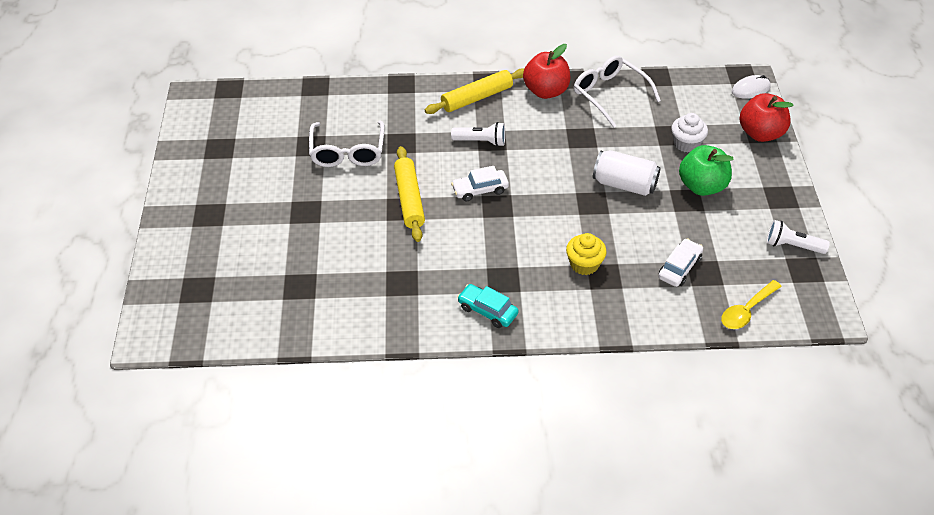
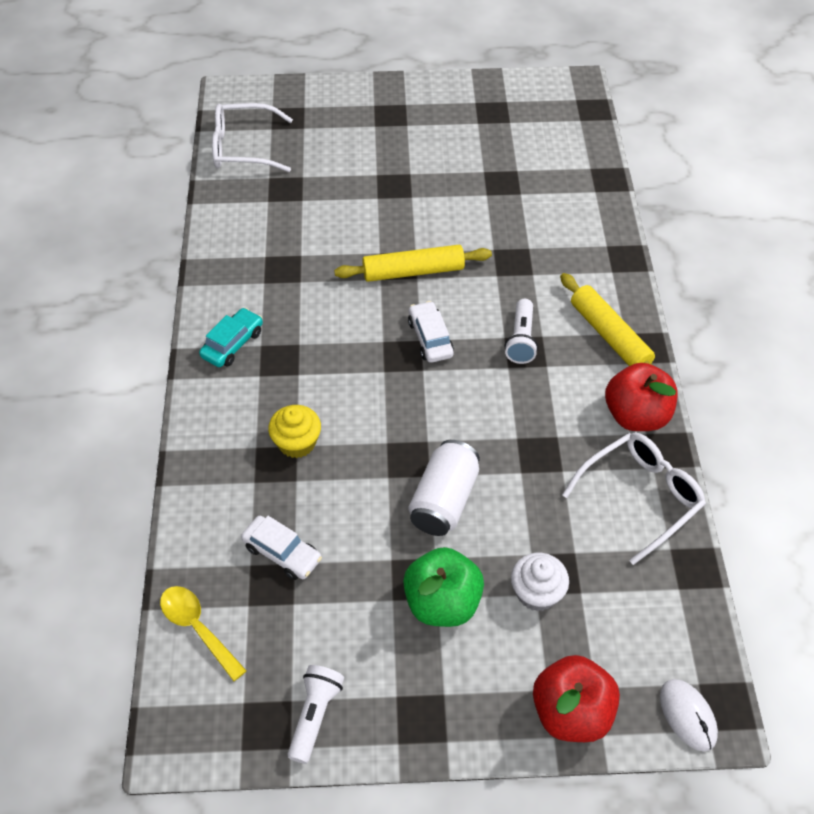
camera: 90 degrees right, 5 degrees up
(347, 152) = (492, 214): white glasses -> white glasses (243, 148)

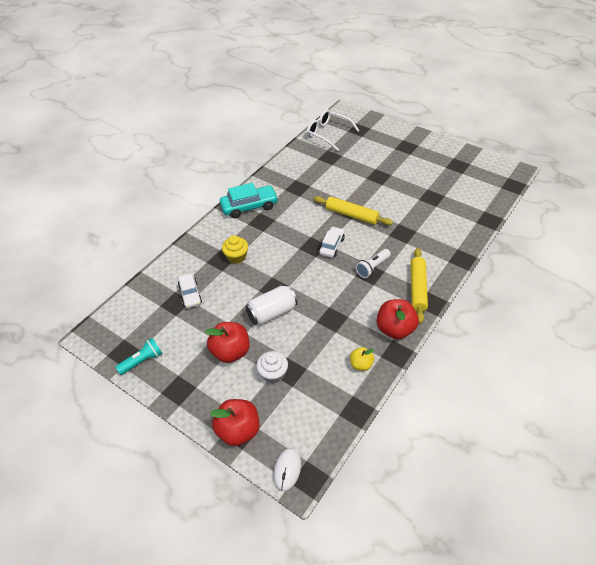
camera: 40 degrees right, 5 degrees down
(198, 628) = (135, 302): yellow spoon -> none
(233, 344) = (249, 206): turquoise car -> turquoise car, size x1.57
(315, 716) = (142, 361): white flashlight -> turquoise flashlight
(442, 603) = (231, 352): green apple -> red apple
(640, 497) = (361, 364): white glasses -> yellow apple

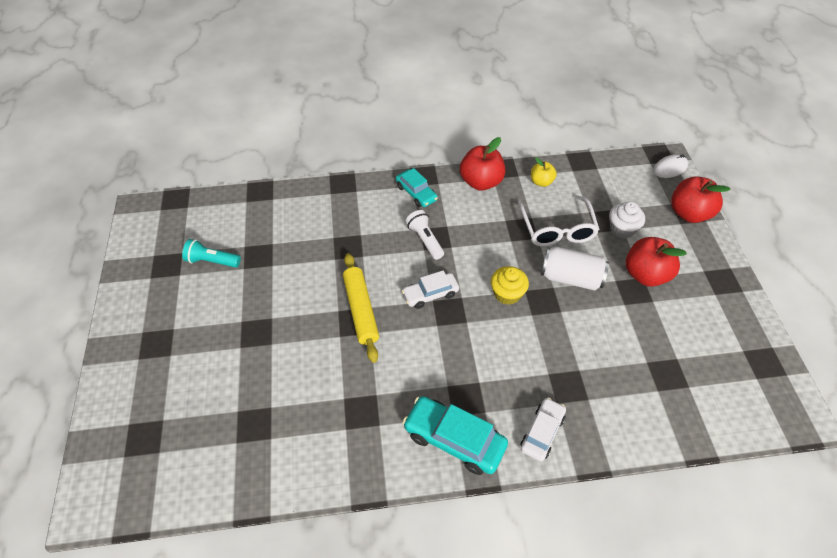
camera: 135 degrees left, 5 degrees up
(142, 361) = (747, 336): turquoise flashlight -> turquoise flashlight (212, 261)
(190, 294) = (642, 370): white car -> white car (542, 432)
(236, 257) = (546, 374): yellow cupcake -> yellow cupcake (507, 294)
(328, 134) = (187, 476): white glasses -> white glasses (557, 229)
(372, 267) = (425, 240): white flashlight -> white flashlight turned 120 degrees counterclockwise
(418, 288) = (416, 193): yellow rolling pin -> turquoise car

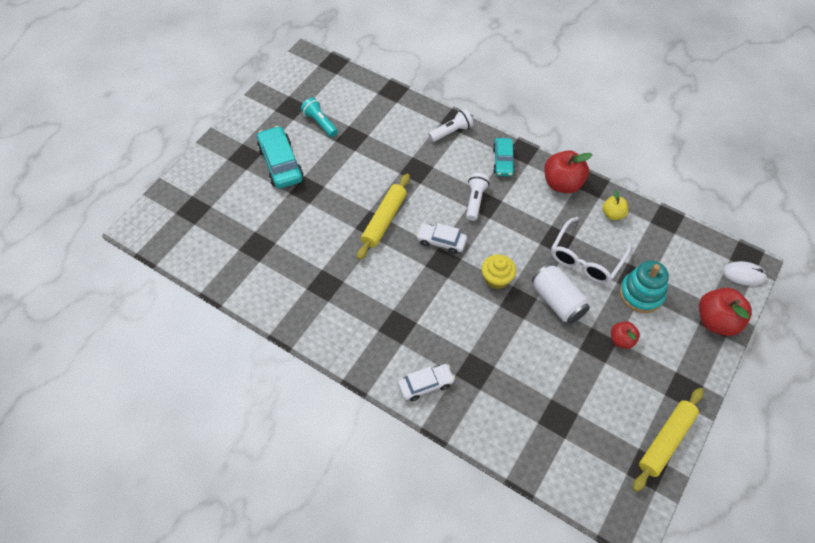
camera: 40 degrees right, 5 degrees up
(348, 195) = (451, 132): none -> white flashlight
(454, 439) = (365, 345): turquoise car -> turquoise car (281, 163)
(622, 229) = (641, 294): white cupcake -> turquoise stacking toy
(645, 274) = (621, 340): red apple -> red apple, size x0.57
(753, 329) = (666, 441): none -> yellow rolling pin

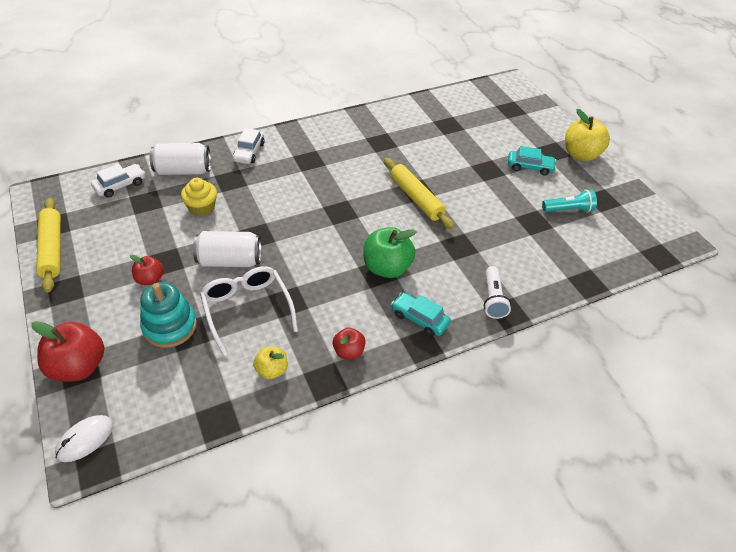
camera: 120 degrees right, 10 degrees down
(236, 137) = (580, 154): none -> yellow apple
(281, 163) = (530, 167): turquoise car -> turquoise car, size x0.64
(441, 241) = (362, 221): white car -> white car (120, 185)
(475, 200) = (387, 267): white flashlight -> green apple
(496, 279) = (291, 235): yellow cupcake -> yellow cupcake (202, 208)
(496, 421) = (183, 171): none -> white can
(562, 184) = (348, 351): red apple -> red apple, size x0.57

